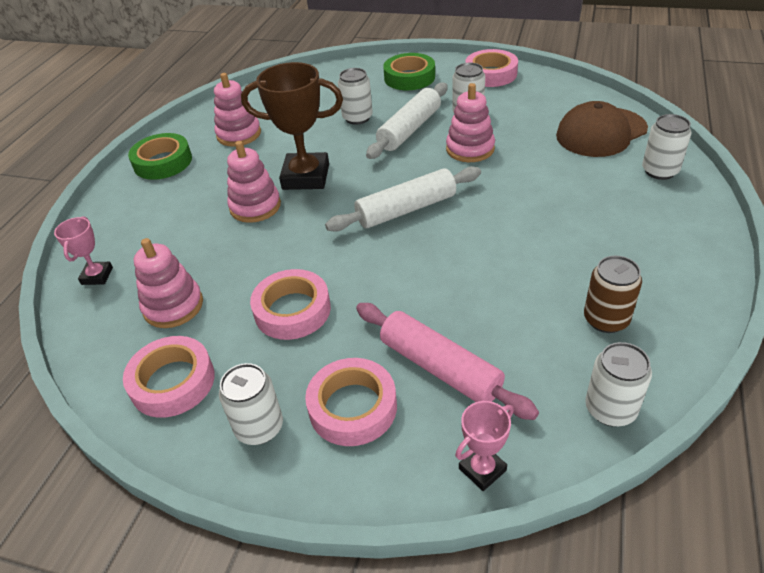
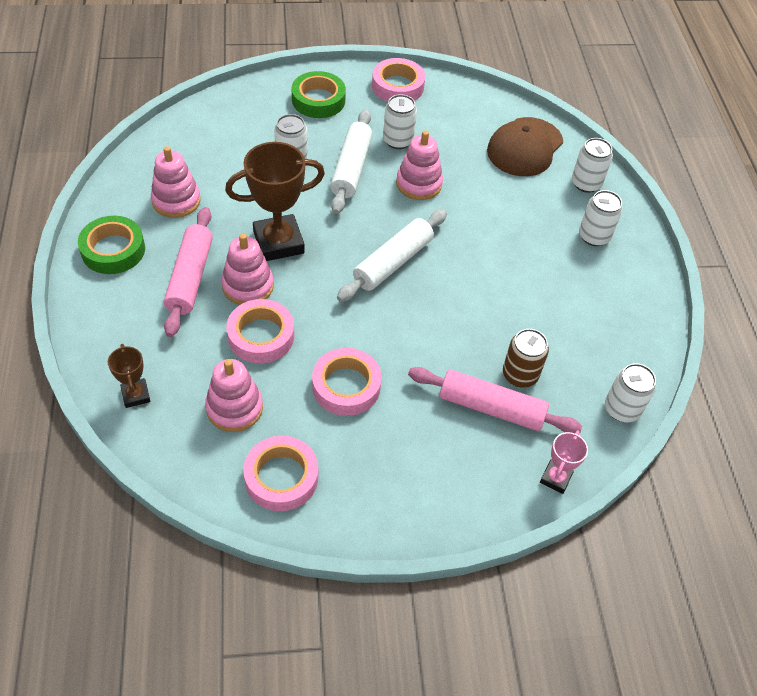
camera: 30 degrees left, 10 degrees up
(97, 276) = (136, 395): pink trophy -> brown trophy
(210, 192) = (190, 277): none -> pink rolling pin
(259, 427) = (378, 494): white can -> white can (594, 236)
(353, 407) = (441, 458): pink tape -> pink tape (261, 336)
(606, 319) = (594, 336): brown can -> brown can (520, 375)

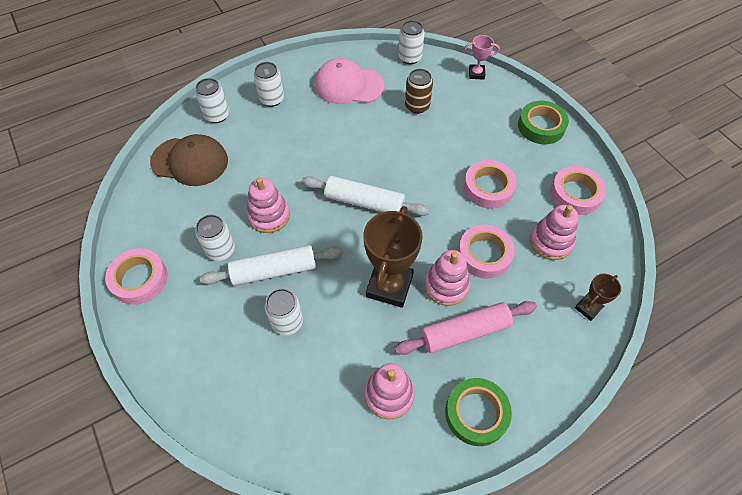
camera: 110 degrees left, 5 degrees up
(278, 242) = (389, 286): brown trophy -> brown trophy turned 60 degrees clockwise
(318, 100) = (188, 339): green tape -> green tape (541, 126)
(491, 408) = (451, 112): pink rolling pin -> none
(590, 317) = (348, 85): none -> pink cap

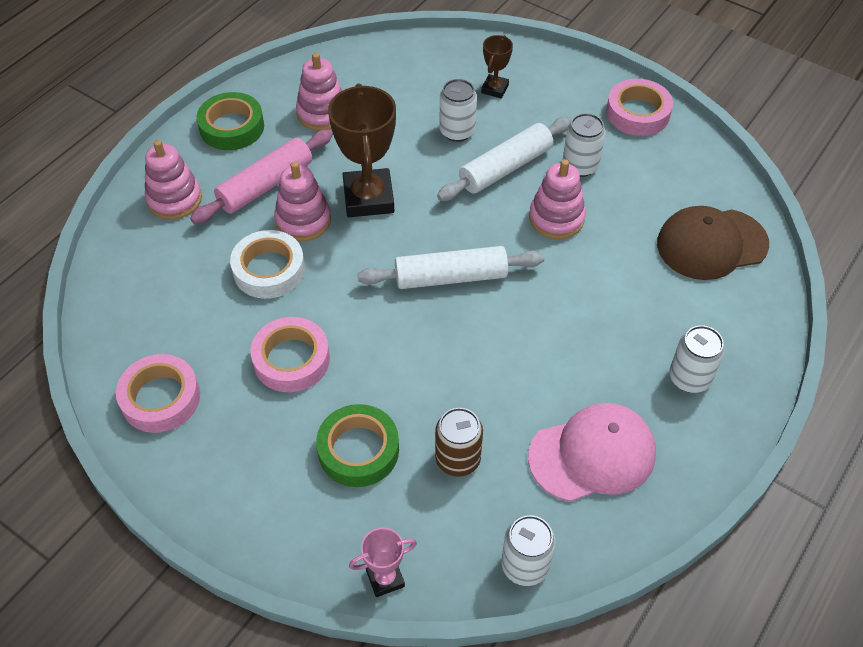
camera: 155 degrees right, 5 degrees down
(217, 115) = (742, 319): white can -> none
(484, 254) = (269, 270): pink tape -> white tape
(541, 126) = (236, 502): green tape -> green tape (358, 450)
(550, 242) = (186, 316): pink stacking toy -> pink stacking toy (174, 199)
(588, 308) = (128, 255): brown trophy -> brown trophy (494, 89)

